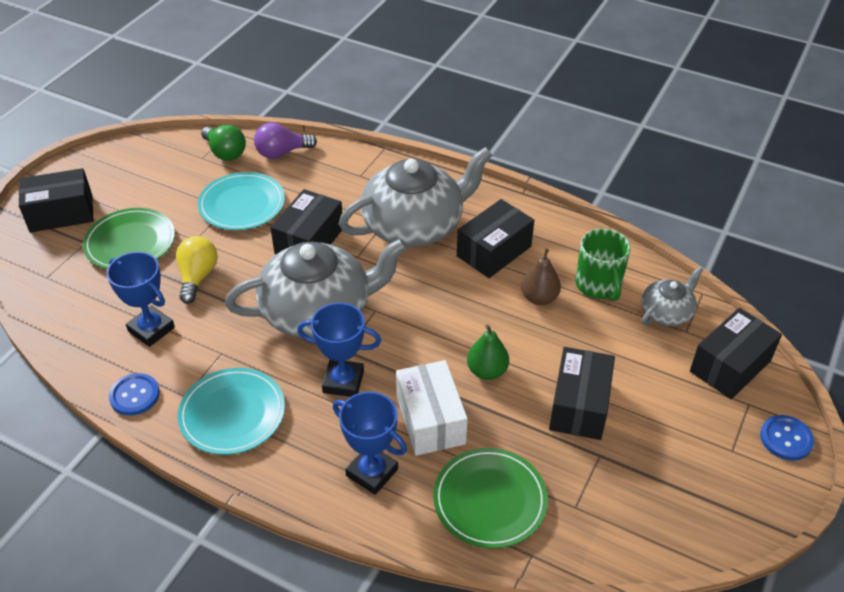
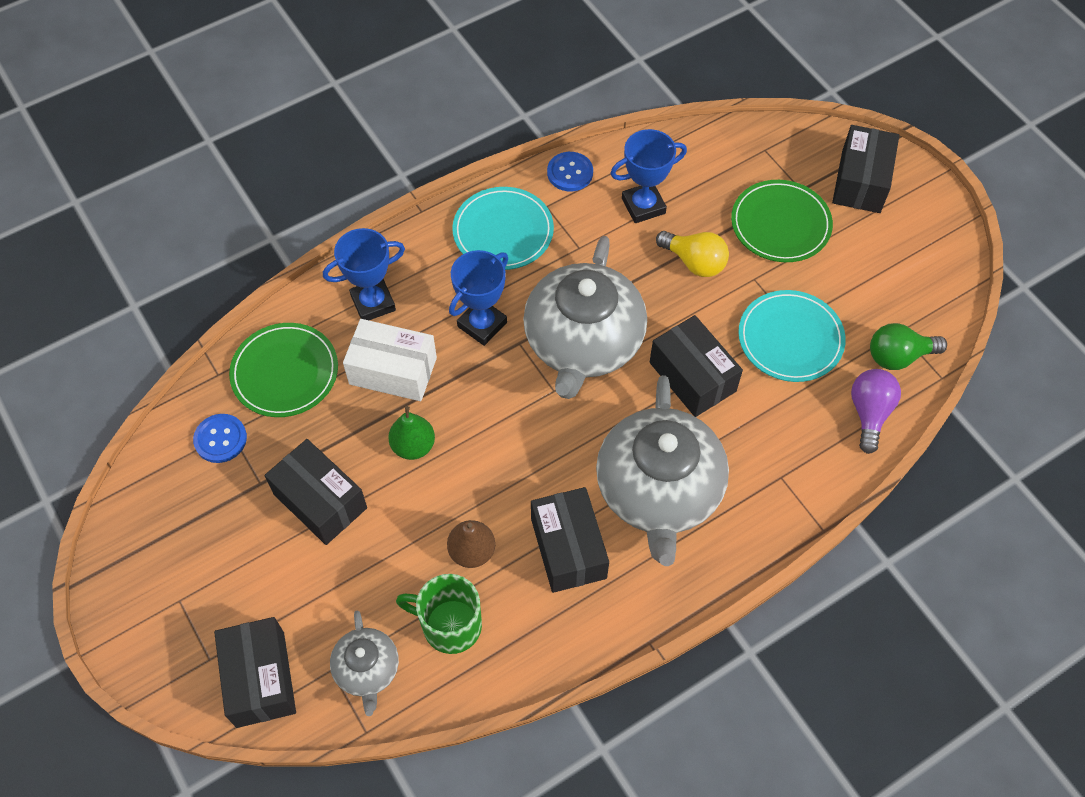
camera: 120 degrees right, 15 degrees up
(786, 439) = (151, 661): blue button -> blue button (220, 439)

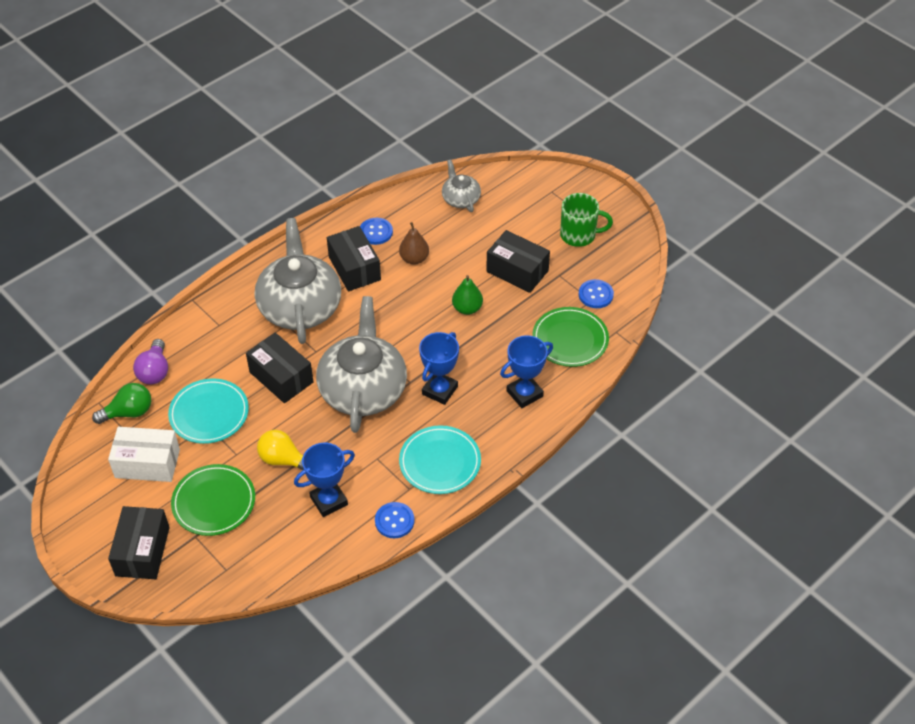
camera: 170 degrees right, 10 degrees down
(260, 679) = (519, 187): black box -> none
(393, 371) = (495, 351): white box -> white box (147, 463)
(450, 625) = (418, 223): green mug -> green mug (579, 235)
(523, 618) = (376, 232): none -> blue button

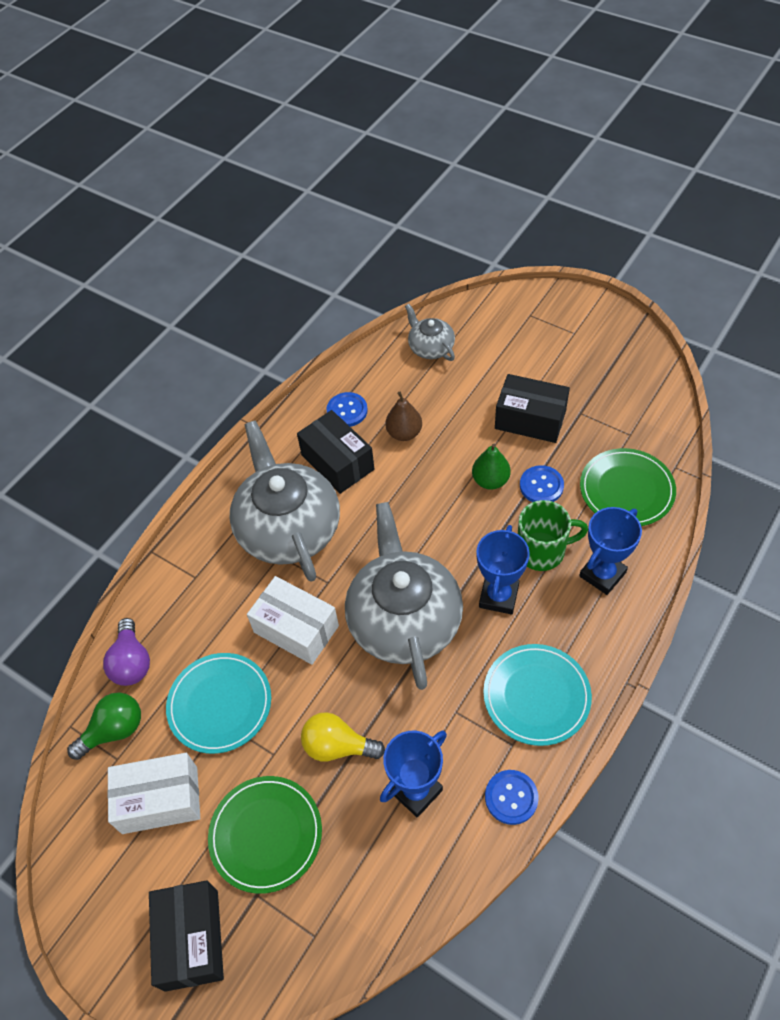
camera: 10 degrees left, 5 degrees up
(281, 377) = (296, 629): black box -> white box
(579, 235) = (582, 359): green mug -> green mug (542, 551)
(595, 295) = (632, 427): blue button -> blue button (541, 486)

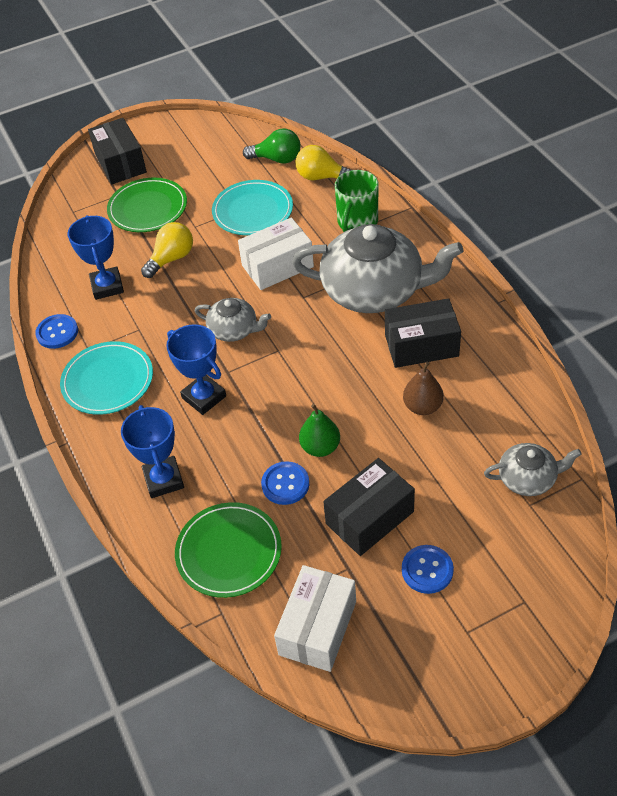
camera: 120 degrees right, 5 degrees down
(114, 730) = (277, 159): green light bulb -> green light bulb turned 75 degrees counterclockwise
(132, 662) = (321, 177): purple light bulb -> yellow light bulb
(160, 800) = (212, 169): white box -> white box (318, 628)
(191, 939) = (120, 163): black box -> black box turned 45 degrees clockwise
(347, 411) = (480, 374): blue button -> blue button (427, 570)
(404, 619) = (234, 330): grey teapot -> grey teapot, size x0.49
(542, 551) = (220, 448): green mug -> green mug (357, 222)

